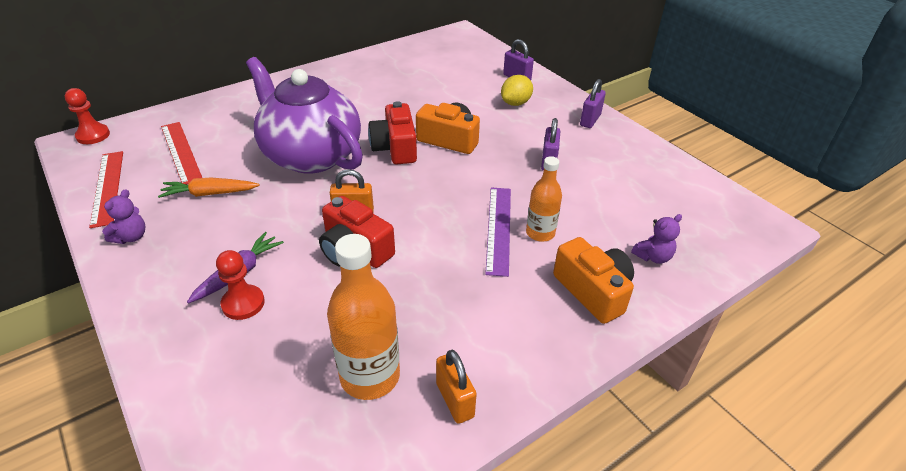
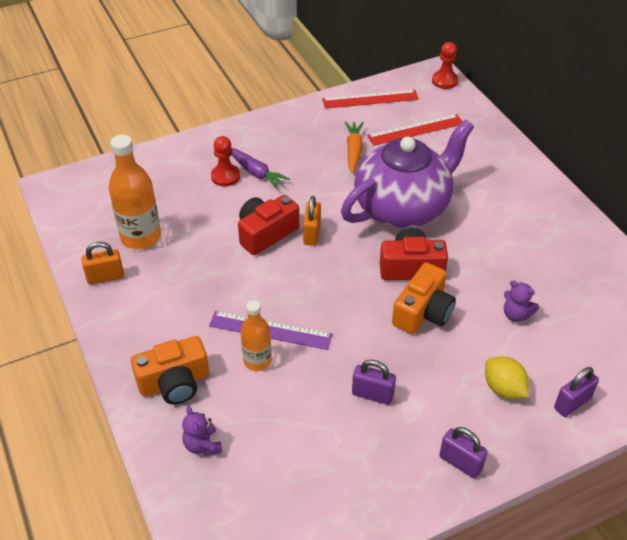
camera: 100 degrees right, 5 degrees up
(131, 237) = (308, 118): purple teddy bear -> purple teddy bear (516, 314)

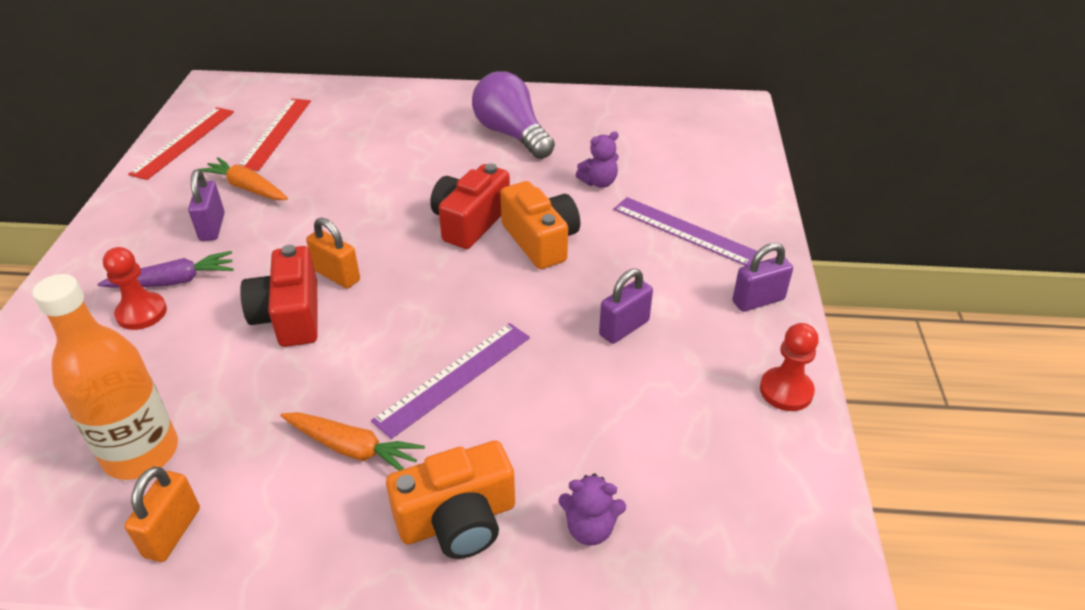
camera: 60 degrees left, 5 degrees down
(174, 382) = (458, 519): orange camera -> orange camera turned 60 degrees clockwise
(192, 314) = (353, 449): none -> orange carrot
(257, 361) = (493, 411): orange bottle -> none
(403, 207) = (378, 190): purple teapot -> none
(444, 81) = (232, 85): red pawn -> red pawn (786, 391)
(503, 388) = (684, 231): yellow lemon -> purple ruler
(527, 240) = (511, 134): none -> purple light bulb
(572, 403) = (731, 198): purple padlock -> purple padlock (212, 227)

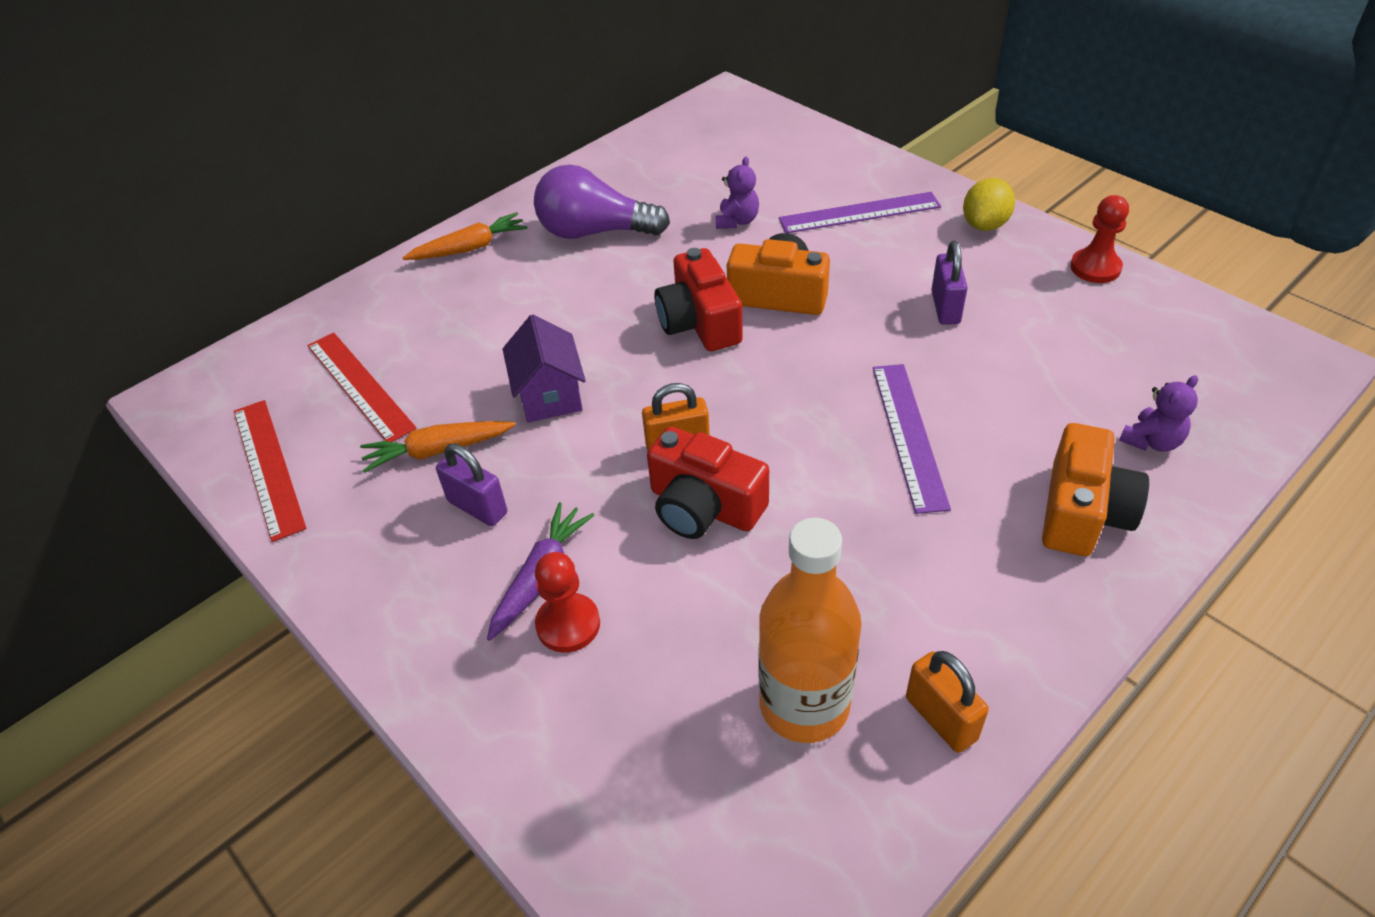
camera: 45 degrees left, 5 degrees up
(334, 201) = (549, 395): none -> purple house
(353, 449) = (940, 541): orange carrot -> orange carrot (470, 248)
(758, 300) = (985, 225): purple padlock -> yellow lemon

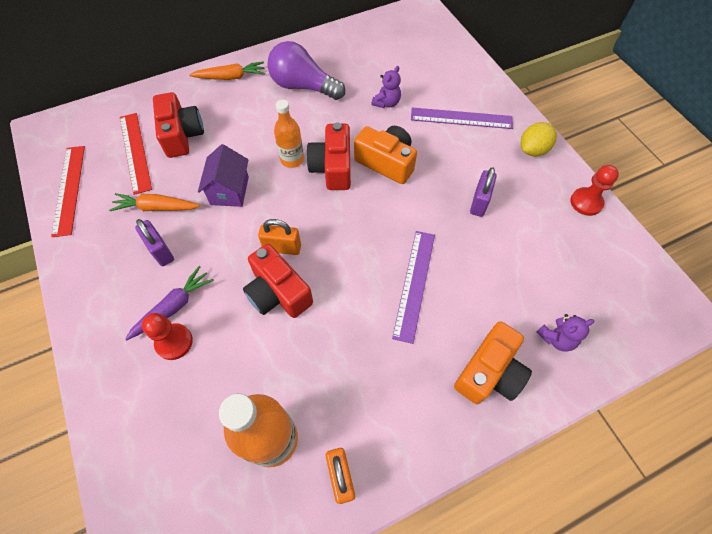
camera: 15 degrees right, 15 degrees up
(428, 343) = (182, 135): none -> red camera
(629, 328) = (292, 159): none -> orange bottle

